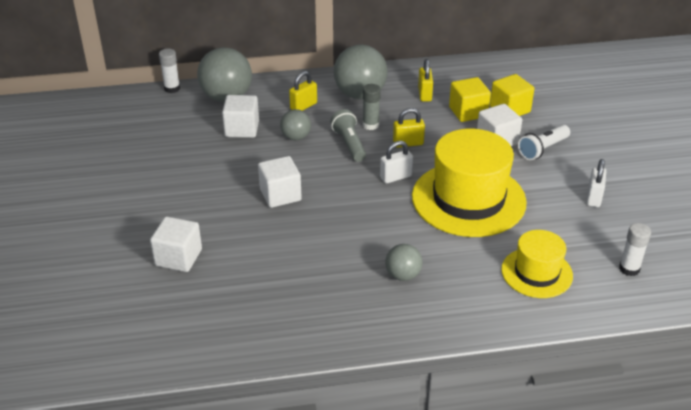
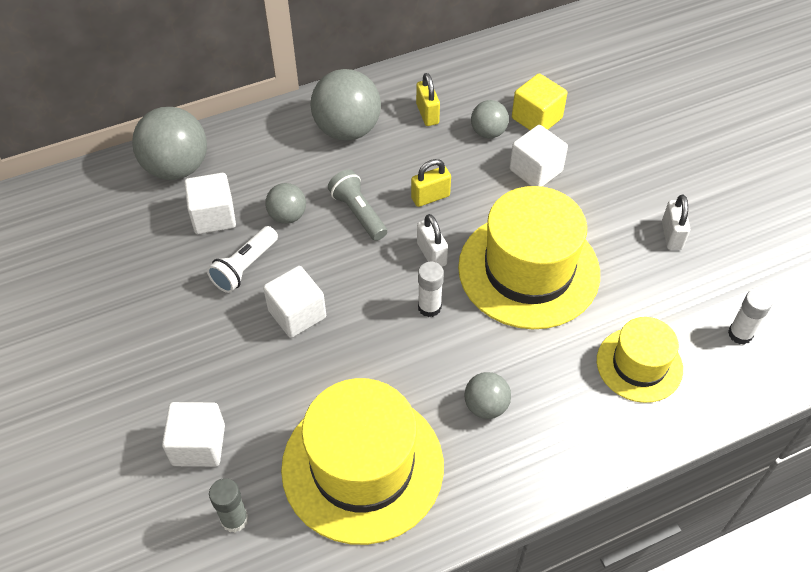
camera: 15 degrees left, 15 degrees up
(172, 88) = (98, 167): white glue stick -> white glue stick (429, 307)
(294, 293) = (362, 466): none -> yellow hat
(303, 106) = (281, 163): yellow padlock -> none
(370, 125) = (375, 177): grey glue stick -> grey glue stick (234, 519)
(396, 177) = (431, 254): white padlock -> white padlock turned 75 degrees counterclockwise
(468, 112) = (488, 132): yellow cube -> grey ball
(542, 149) = (593, 174): white flashlight -> white flashlight (244, 267)

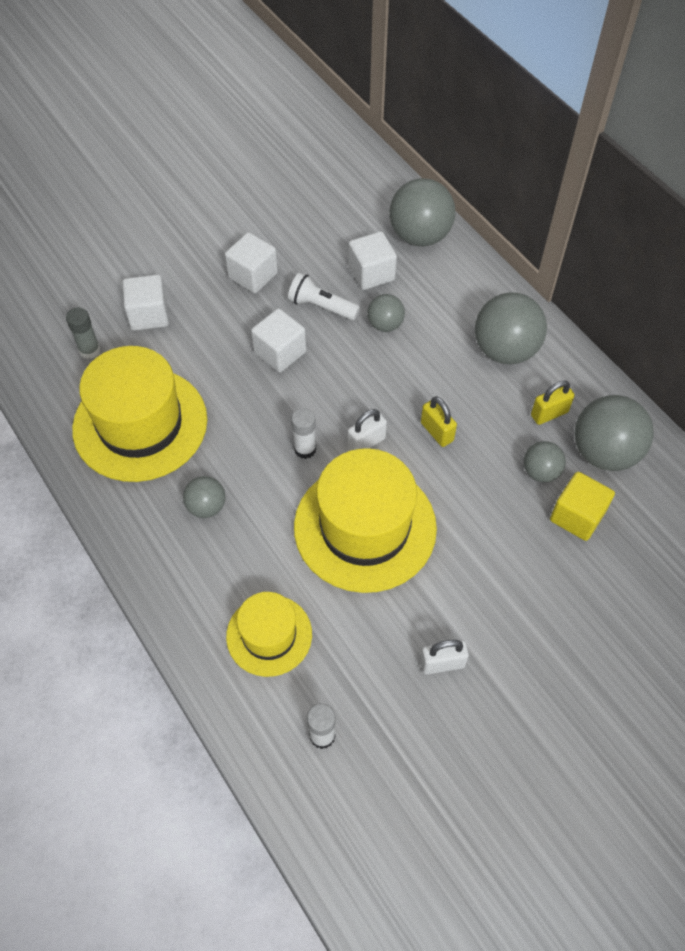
camera: 80 degrees right, 5 degrees up
(358, 213) = (402, 377): grey flashlight -> none
(475, 87) = (604, 452): none -> grey ball
(535, 170) = (499, 522): white cube -> white cube (253, 275)

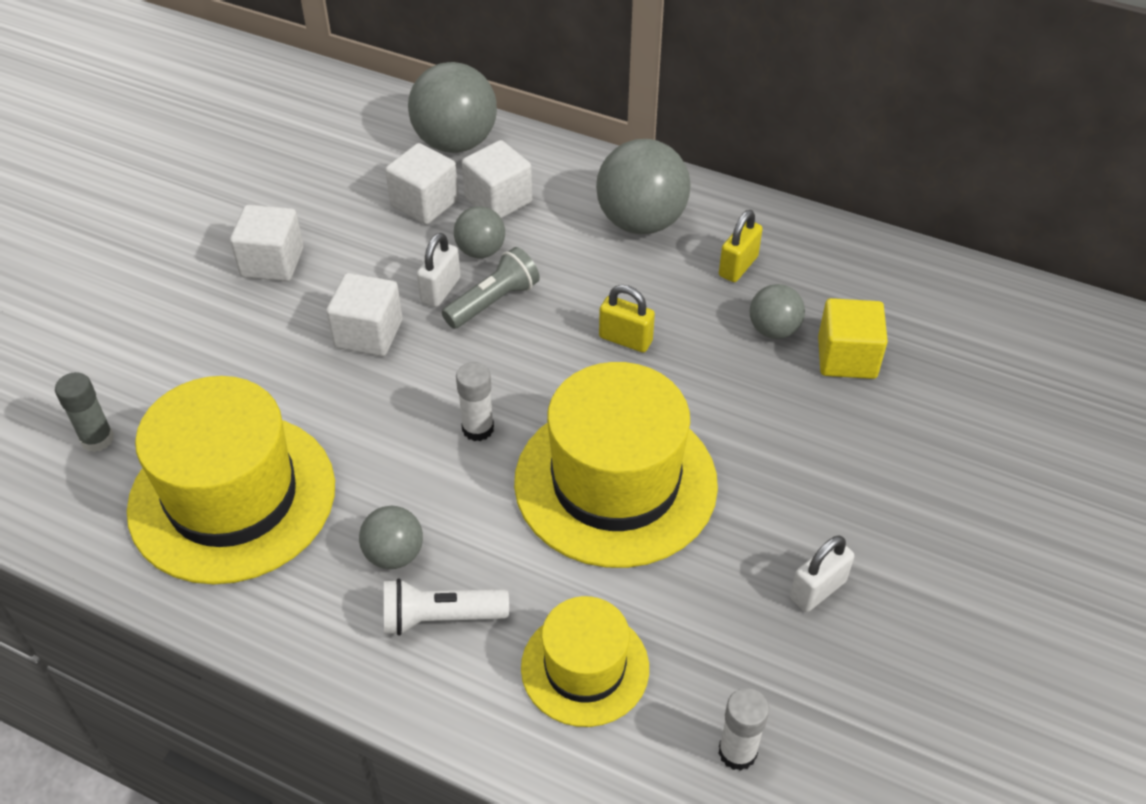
camera: 30 degrees left, 10 degrees down
(149, 315) = (157, 362): white cube -> white cube (498, 200)
(321, 306) = (386, 262): white flashlight -> white flashlight (440, 617)
(366, 442) = (549, 387): white padlock -> white padlock (440, 290)
(370, 365) = (493, 301): none -> grey flashlight
(604, 452) = (826, 280): grey ball -> none

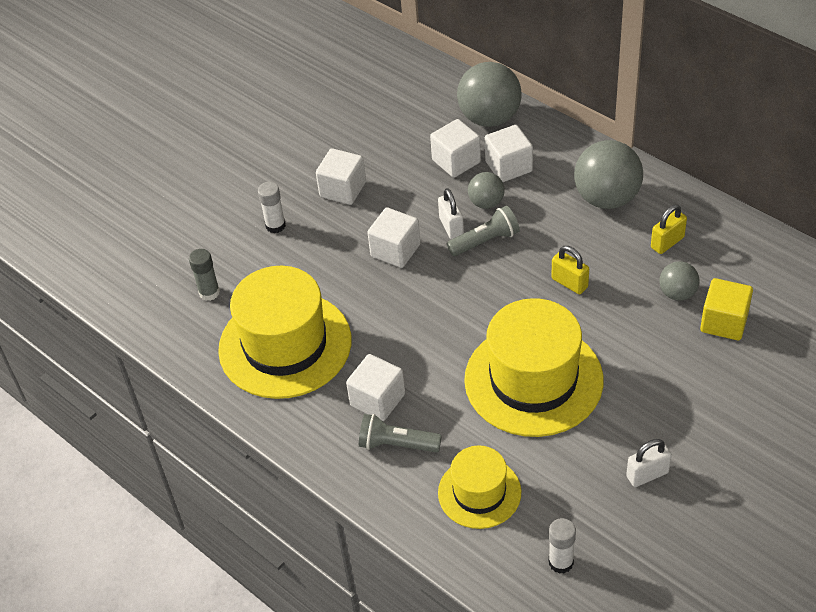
camera: 20 degrees right, 0 degrees up
(394, 554) = (377, 400): grey ball -> white cube
(440, 290) = (451, 227): white padlock -> white padlock turned 60 degrees counterclockwise
(440, 617) = (396, 444): white flashlight -> grey flashlight
(478, 428) = (452, 328): white glue stick -> white glue stick (275, 226)

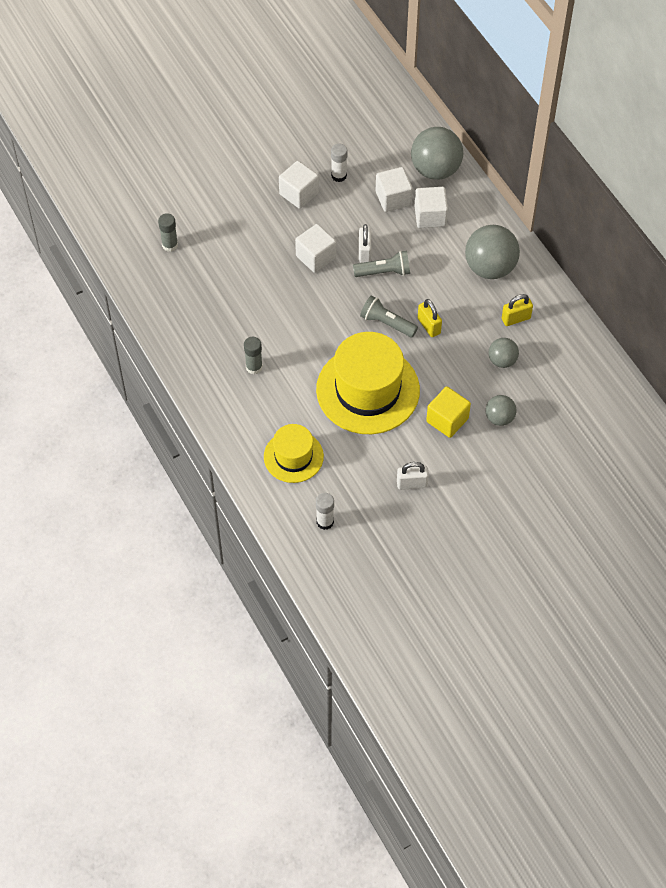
camera: 15 degrees right, 10 degrees up
(275, 226) = (237, 207): white glue stick -> white glue stick (339, 176)
(285, 345) = (207, 304): yellow hat -> none
(377, 400) = (254, 367): white cube -> grey glue stick
(396, 444) = (253, 403): grey flashlight -> grey flashlight (387, 323)
(486, 203) = (399, 241): grey ball -> grey ball (499, 418)
(724, 322) = (523, 394): yellow cube -> yellow cube (447, 420)

